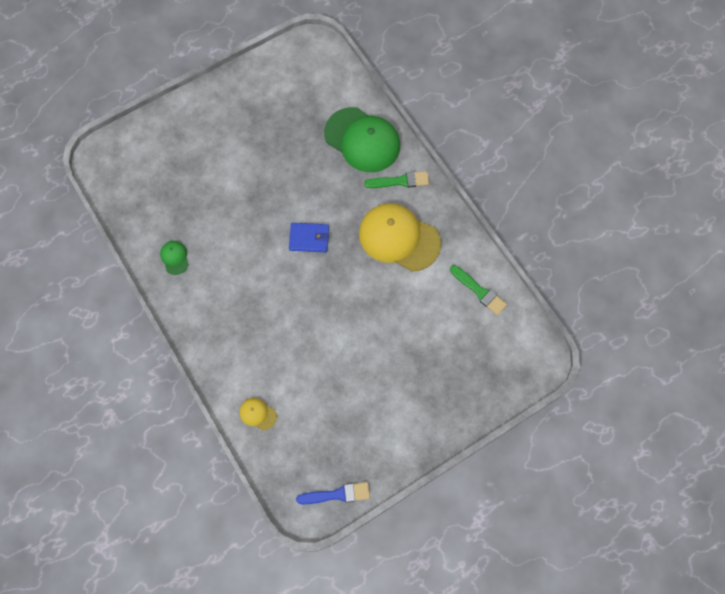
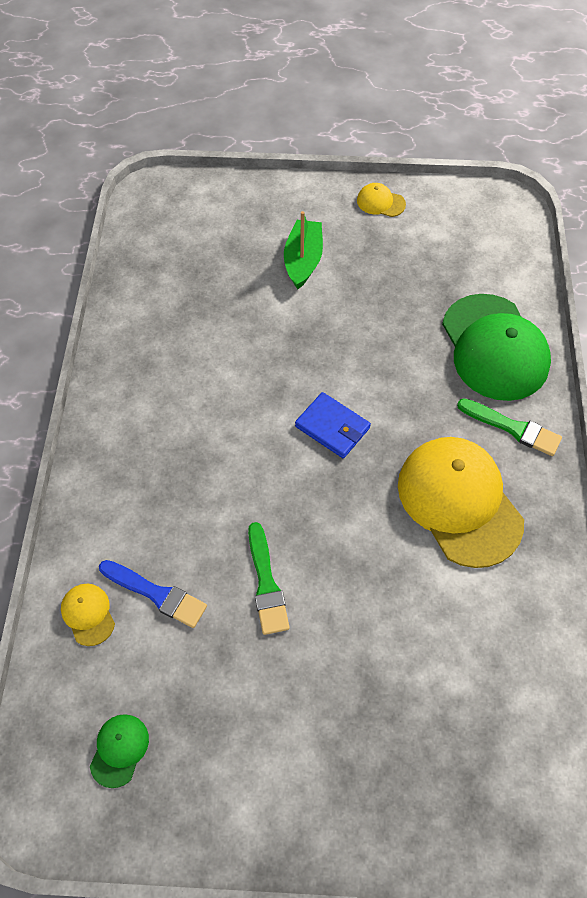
camera: 35 degrees right, 10 degrees down
(174, 257) = (146, 349): green cap -> green cap (119, 750)
(223, 149) = (303, 260): none -> green boat
(241, 84) = (380, 202): none -> yellow cap
(337, 494) = (102, 817): blue brush -> blue brush (156, 594)
(479, 291) = (534, 655): green brush -> green brush (266, 583)

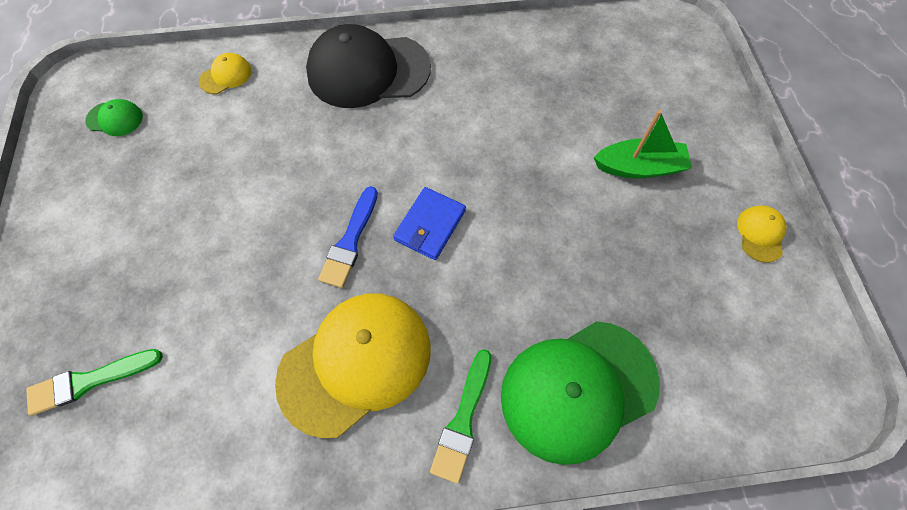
camera: 80 degrees right, 5 degrees up
(127, 460) = (368, 71): none -> black cap
(156, 594) = (243, 116): blue brush -> blue brush (350, 241)
(266, 583) = (255, 194): green brush -> green brush (90, 381)

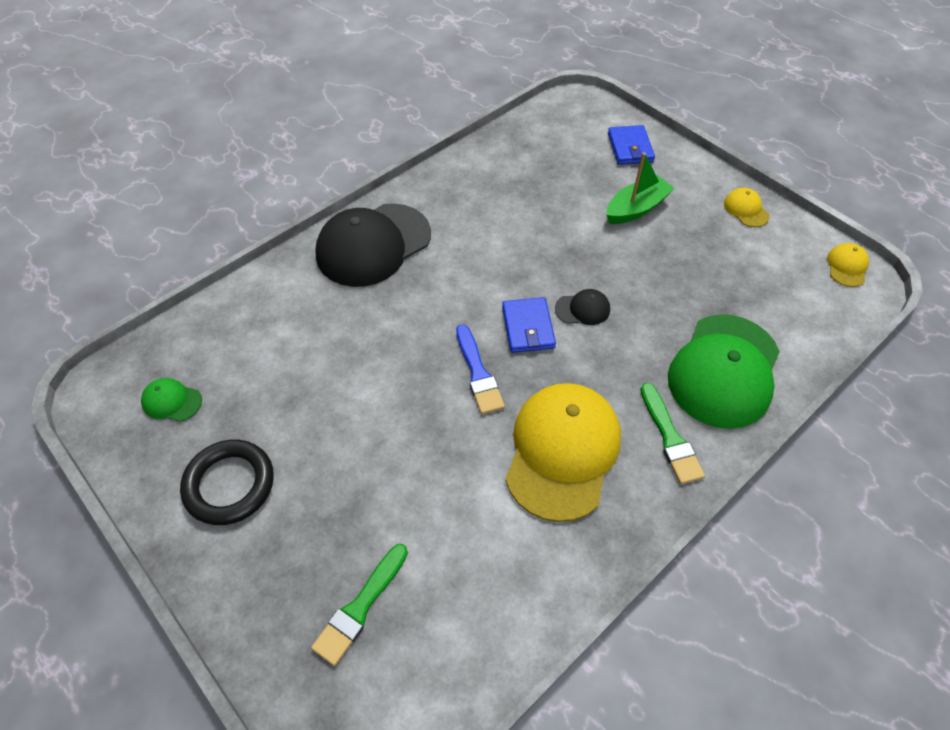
camera: 35 degrees left, 10 degrees down
(94, 213) = (229, 484): none -> black ring
(115, 119) = (172, 401): green cap -> green cap turned 135 degrees counterclockwise
(226, 76) = (248, 312): yellow cap -> yellow cap (847, 266)
(495, 238) = (582, 309): none -> black cap
(690, 100) = (630, 148): none -> blue wallet

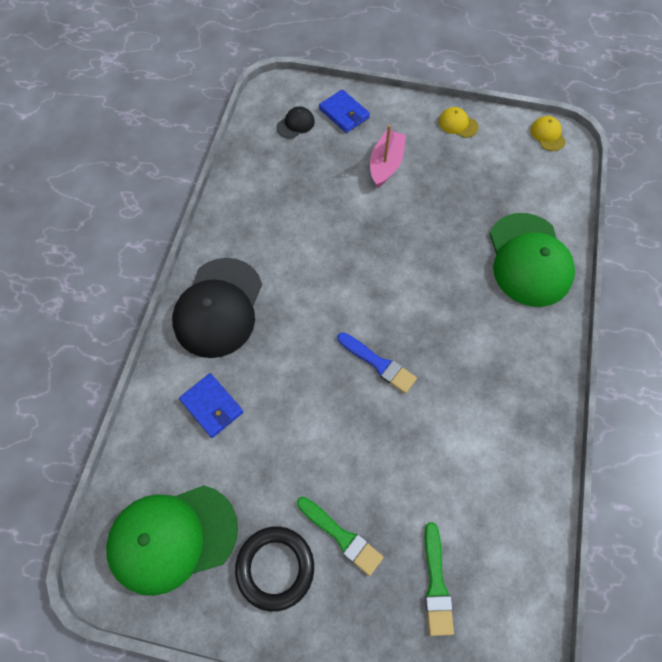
camera: 35 degrees left, 10 degrees up
(172, 401) = (172, 538): green cap -> green cap, size x2.34
(528, 327) = (384, 306): blue wallet -> blue wallet (212, 406)
(562, 451) = (476, 384): yellow cap -> none
(582, 309) = (409, 268): black cap -> black cap (295, 124)
(636, 209) = (386, 164): green boat -> pink boat
(670, 437) = (531, 330): green brush -> green brush (341, 536)

